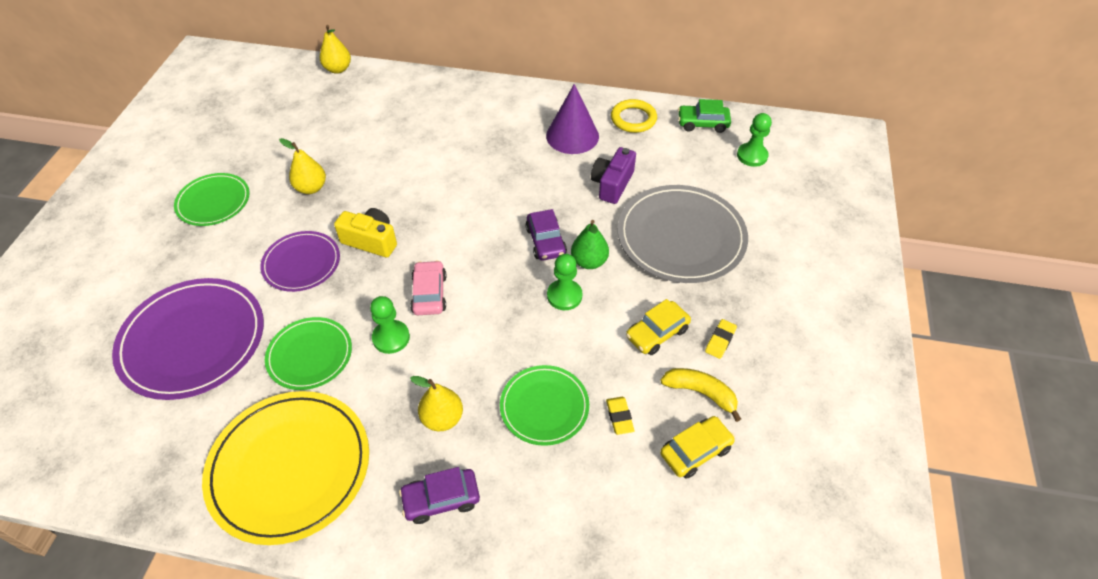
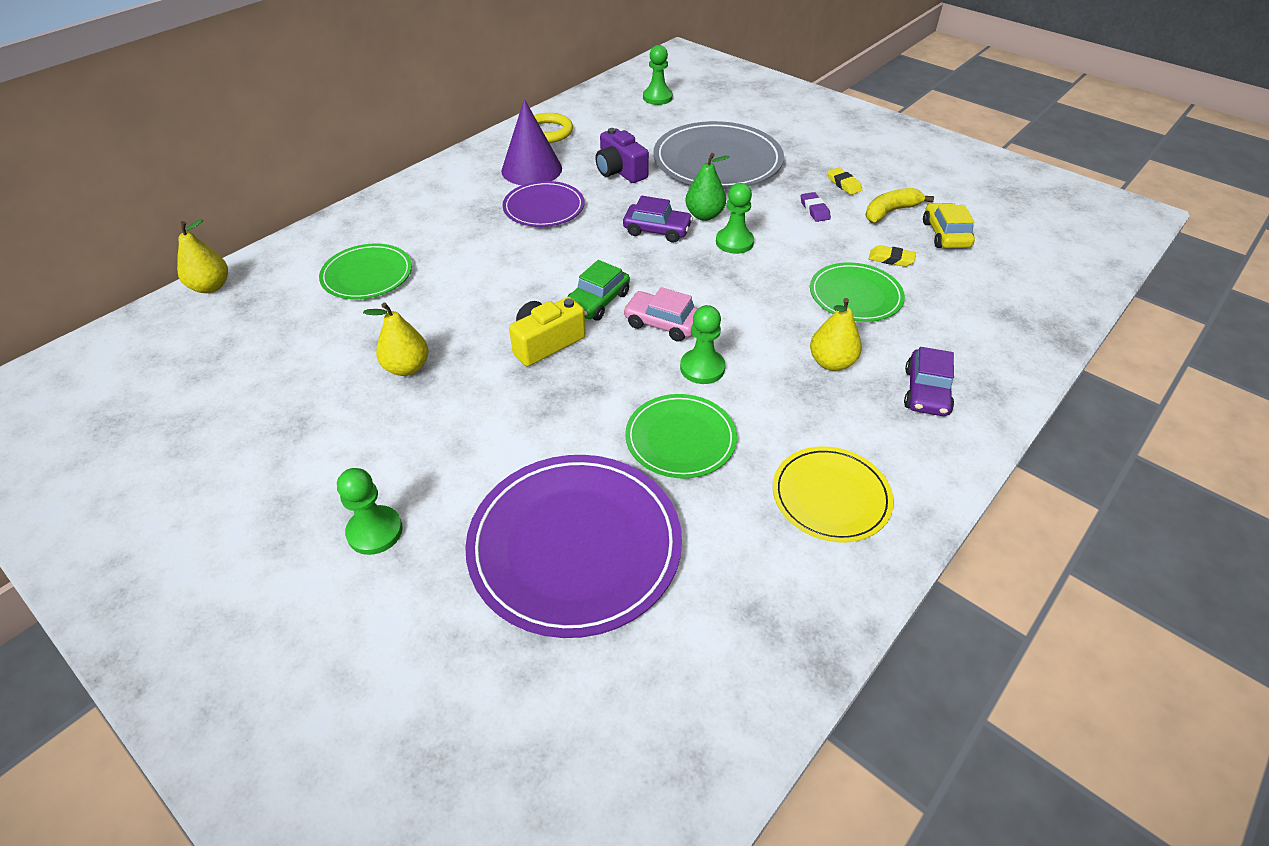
camera: 60 degrees left, 5 degrees down
(172, 246) = (375, 531): none -> green pawn
(213, 202) = (331, 467): green plate -> green plate (367, 275)
(289, 467) = (831, 496): yellow plate -> yellow plate, size x0.58
(301, 263) = (529, 409): purple plate -> purple plate (544, 208)
(657, 333) = (814, 210): yellow car -> purple eraser
(702, 123) = (594, 103): green car -> green car (597, 301)

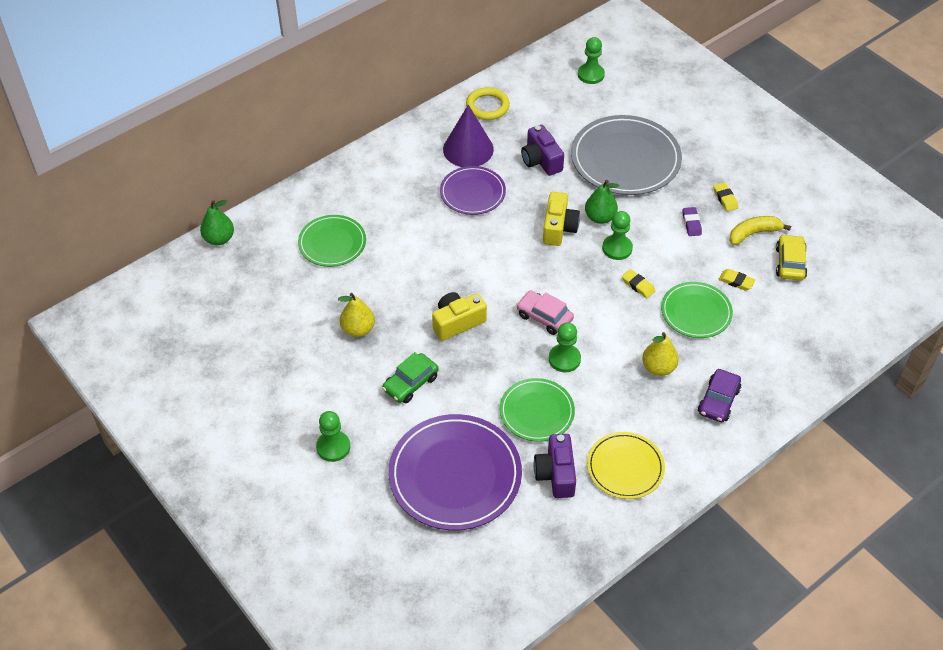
camera: 10 degrees right, 5 degrees up
(211, 287) = (219, 239): yellow pear -> green pear
(597, 301) = (500, 291): green car -> green car (410, 383)
(657, 230) = (558, 228): purple car -> yellow camera
(730, 521) = (556, 474): none -> purple camera
(772, 276) = (638, 285): none -> yellow eraser

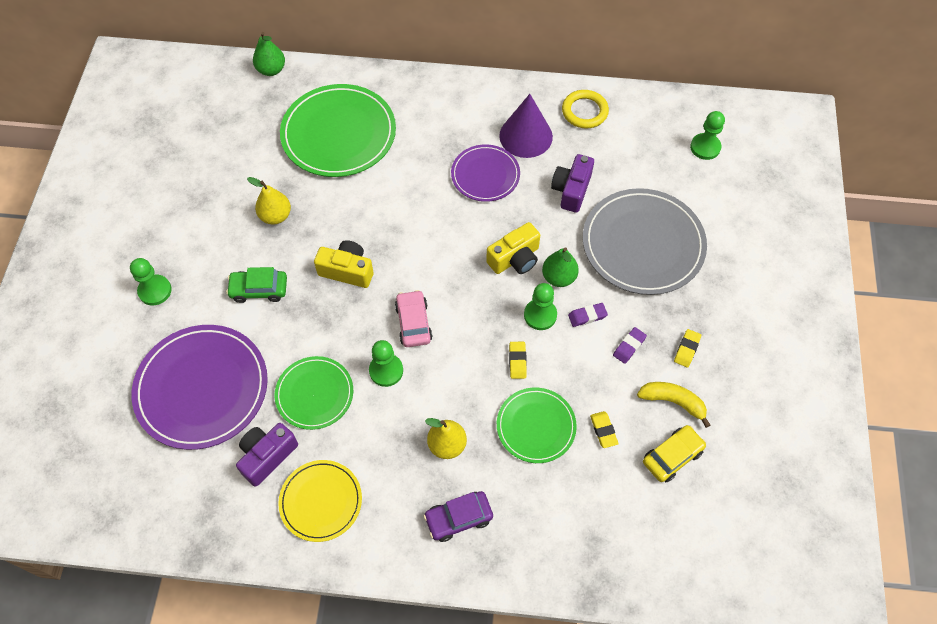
camera: 45 degrees right, 10 degrees up
(332, 243) = (339, 134): green plate -> green plate, size x1.71
(645, 226) = (587, 316): none -> purple eraser

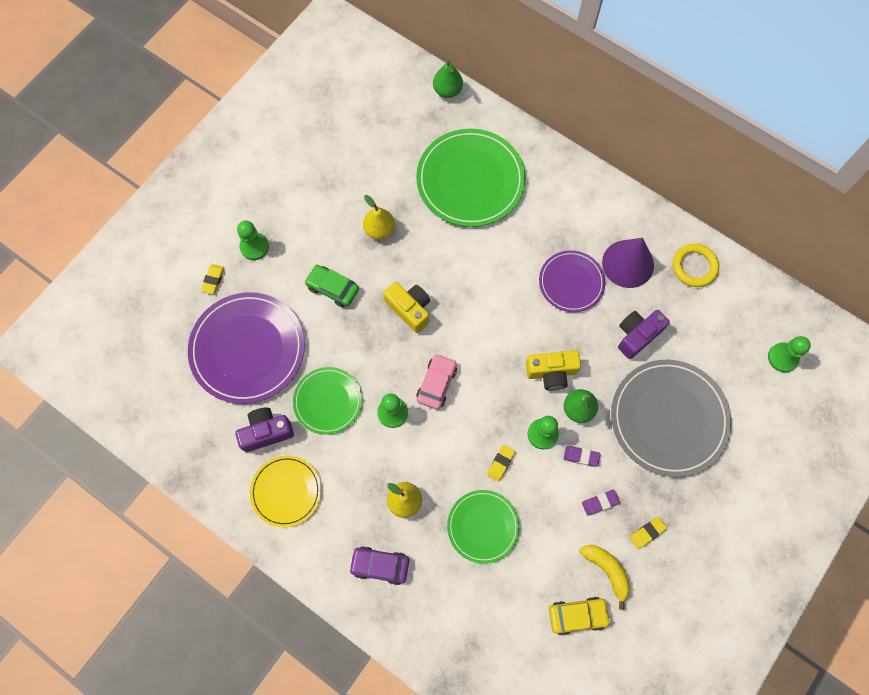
camera: 30 degrees right, 10 degrees up
(603, 430) = (535, 561): yellow eraser -> yellow eraser (213, 280)

